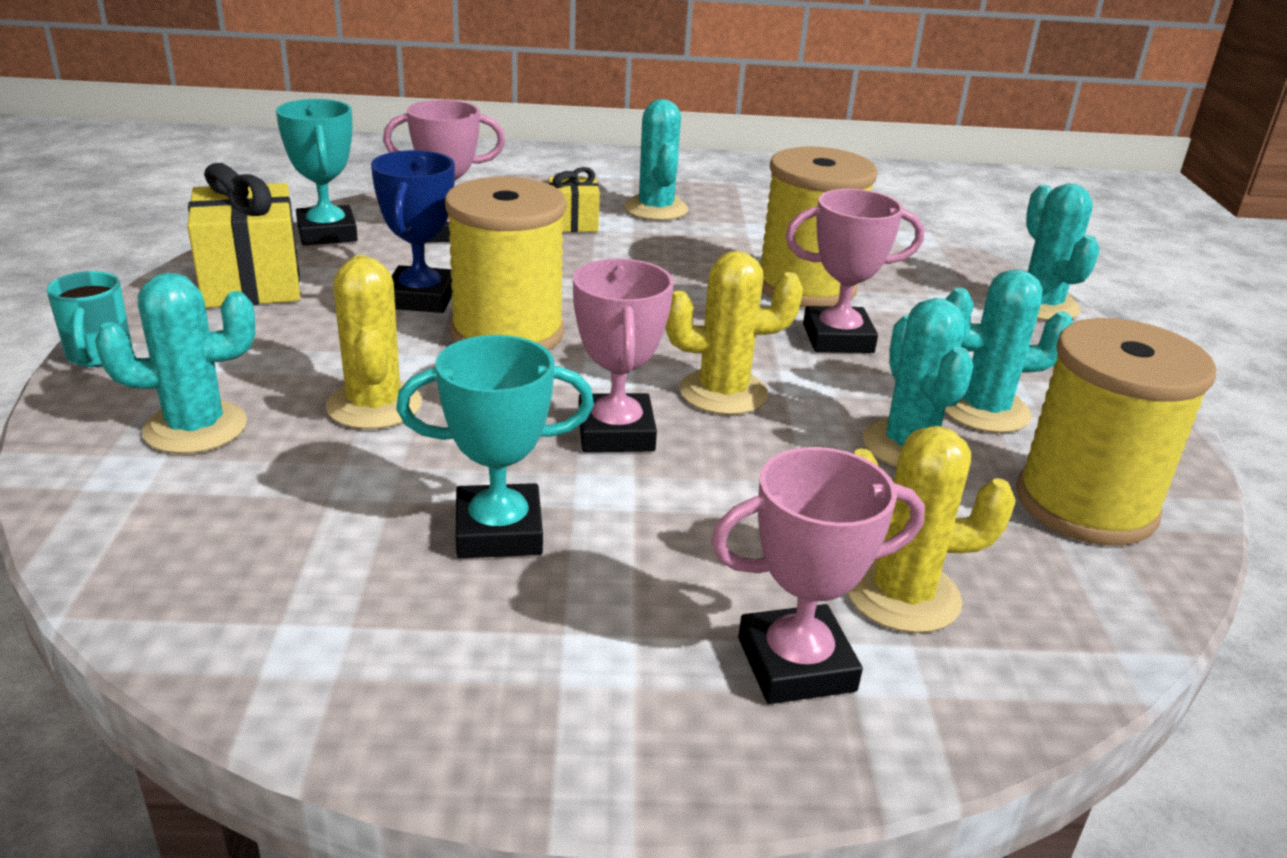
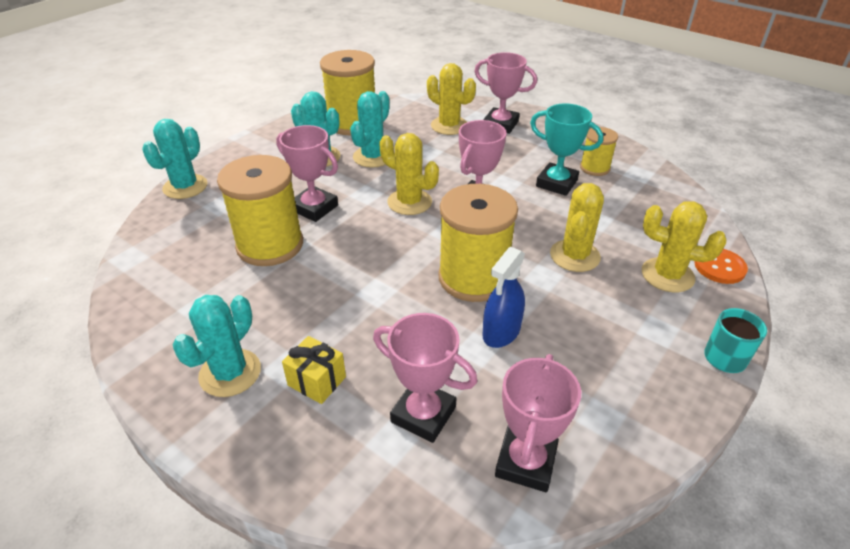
camera: 140 degrees left, 10 degrees up
(88, 473) = (719, 267): none -> orange button
(195, 428) = (667, 275): turquoise cactus -> yellow cactus
(252, 283) = (612, 403): yellow gift -> none
(327, 233) = (525, 462): turquoise trophy -> pink trophy
(421, 298) = (501, 332): blue trophy -> blue spray bottle
(434, 615) = (595, 168): none -> yellow spool

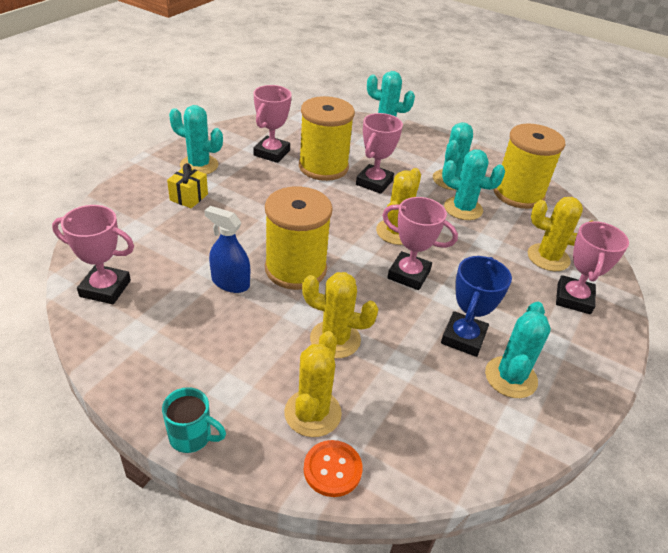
camera: 80 degrees right, 0 degrees up
(423, 414) = (154, 242): pink trophy -> pink trophy (271, 153)
(449, 126) = (548, 257): yellow cactus -> yellow cactus turned 75 degrees clockwise
(556, 183) = (463, 338): turquoise trophy -> blue trophy
(595, 168) = (510, 377): yellow spool -> turquoise cactus

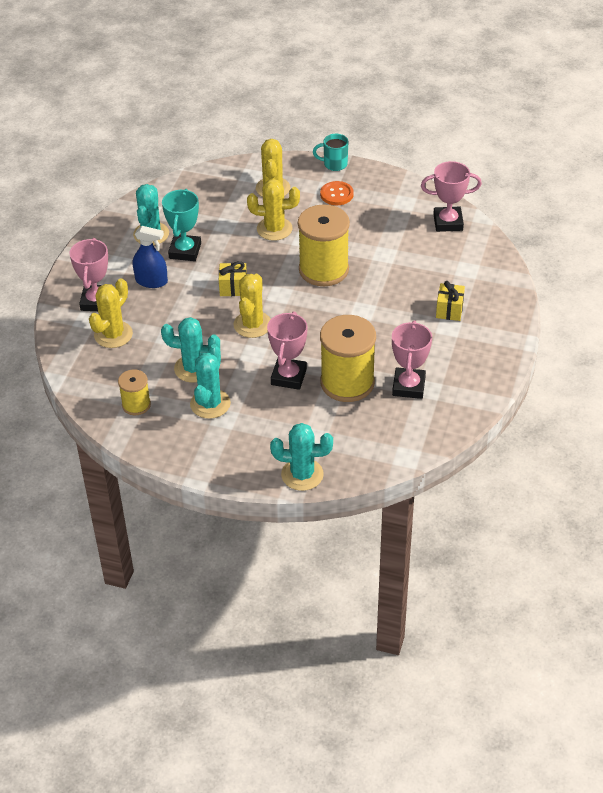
camera: 170 degrees right, 5 degrees up
(199, 165) = (467, 348): turquoise cactus -> none
(230, 283) = (366, 247): blue spray bottle -> blue spray bottle (151, 281)
(332, 469) = (252, 168): orange button -> orange button (336, 194)
(408, 274) = (233, 288): pink trophy -> yellow gift
(463, 338) = (185, 251): blue trophy -> turquoise trophy
(518, 194) = (136, 405): yellow spool -> yellow spool, size x0.53
(548, 257) = (113, 335): yellow cactus -> yellow cactus turned 60 degrees counterclockwise

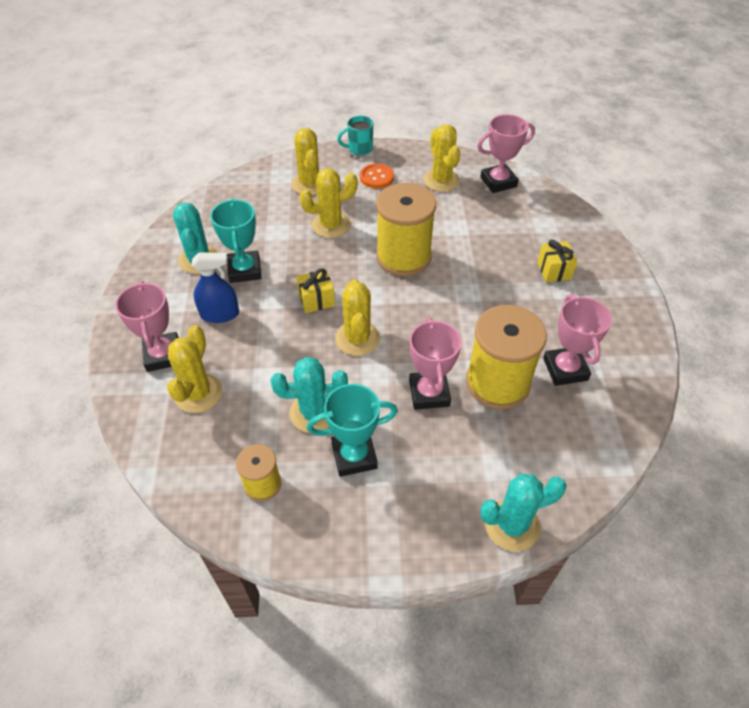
camera: 20 degrees left, 5 degrees up
(210, 404) = (354, 456): turquoise cactus -> turquoise trophy
(395, 210) = (441, 180): none -> yellow cactus

